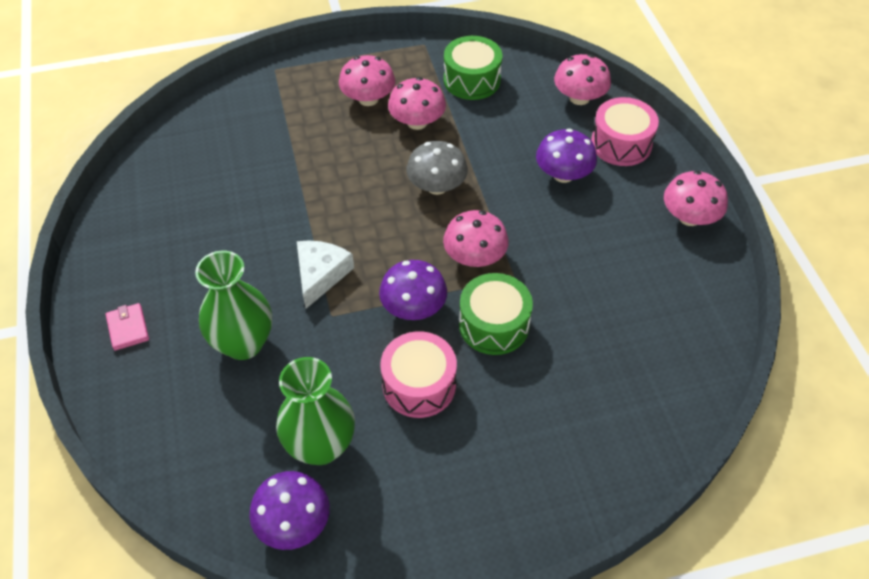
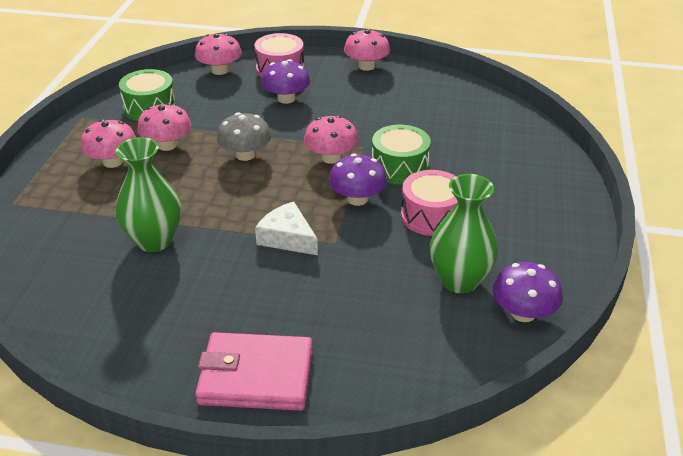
camera: 65 degrees left, 15 degrees down
(128, 328) = (256, 376): pink wallet -> pink wallet, size x2.19
(243, 343) = (328, 300): green vase -> green vase (154, 240)

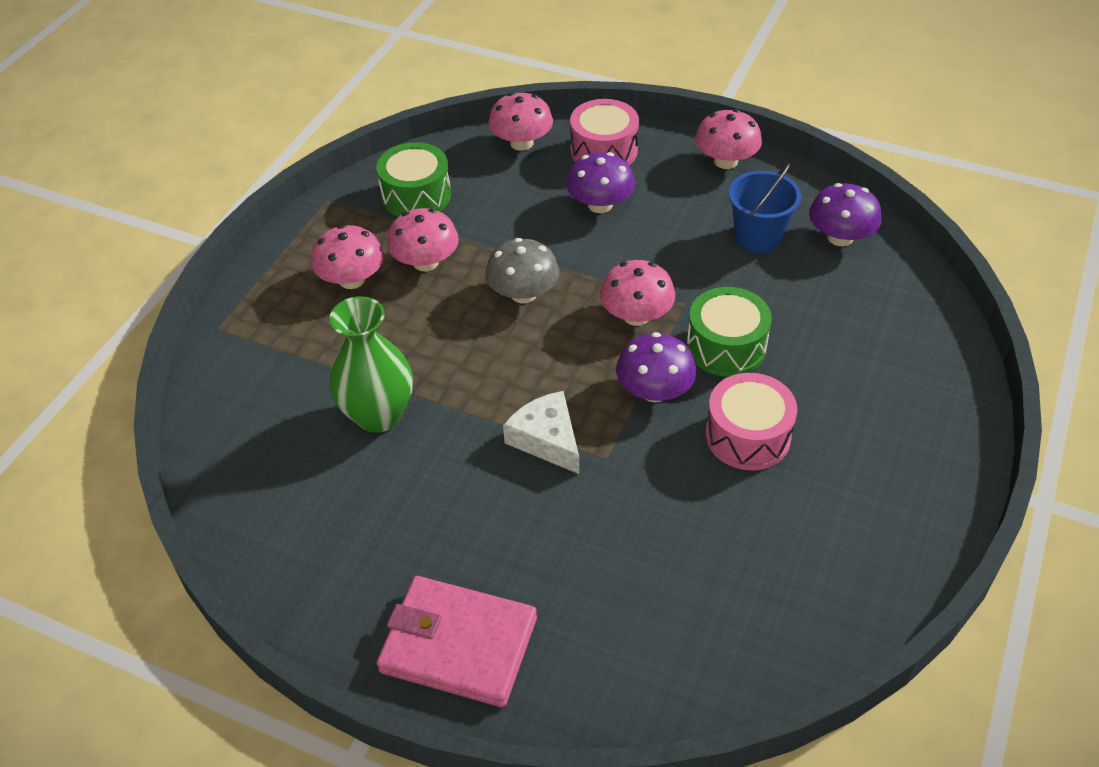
camera: 15 degrees right, 10 degrees up
(401, 104) = (758, 236): none -> blue bucket
(459, 280) = (757, 548): green vase -> none
(523, 313) = (829, 616): purple mushroom -> purple mushroom (840, 237)

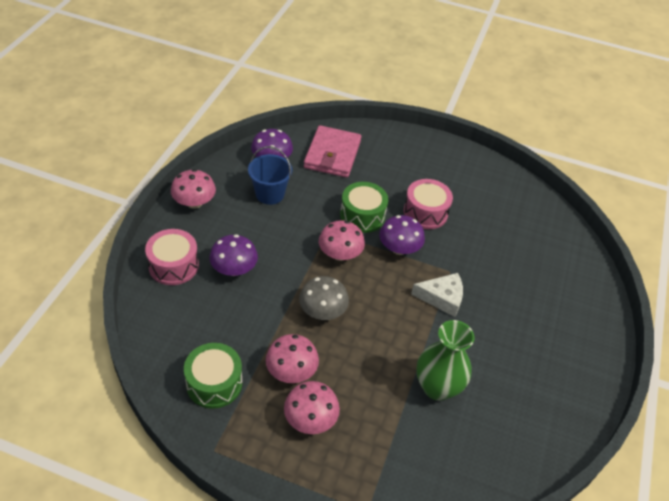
camera: 100 degrees left, 0 degrees up
(458, 645) = (582, 334): pink wallet -> pink wallet (332, 154)
(521, 143) = (156, 315): pink mushroom -> none
(546, 439) = (442, 298): white cheese -> white cheese turned 135 degrees counterclockwise

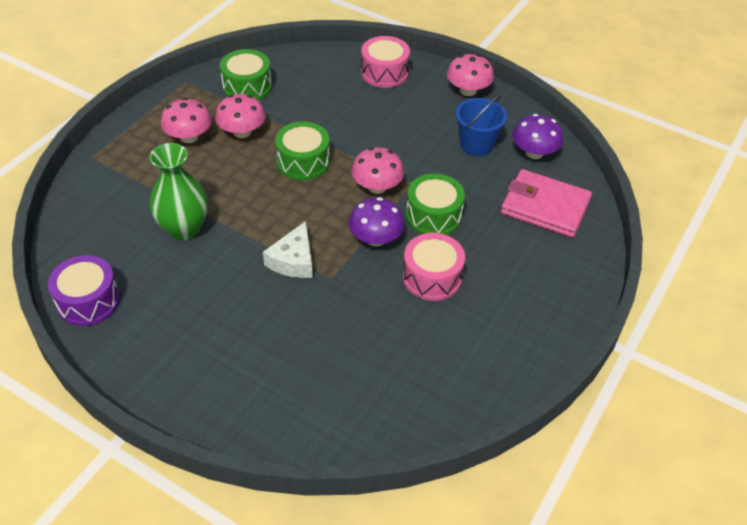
camera: 105 degrees right, 0 degrees up
(234, 269) = (372, 109): purple mushroom -> none
(322, 311) = (303, 162): grey mushroom -> green drum
(546, 439) = (88, 301): none -> purple drum

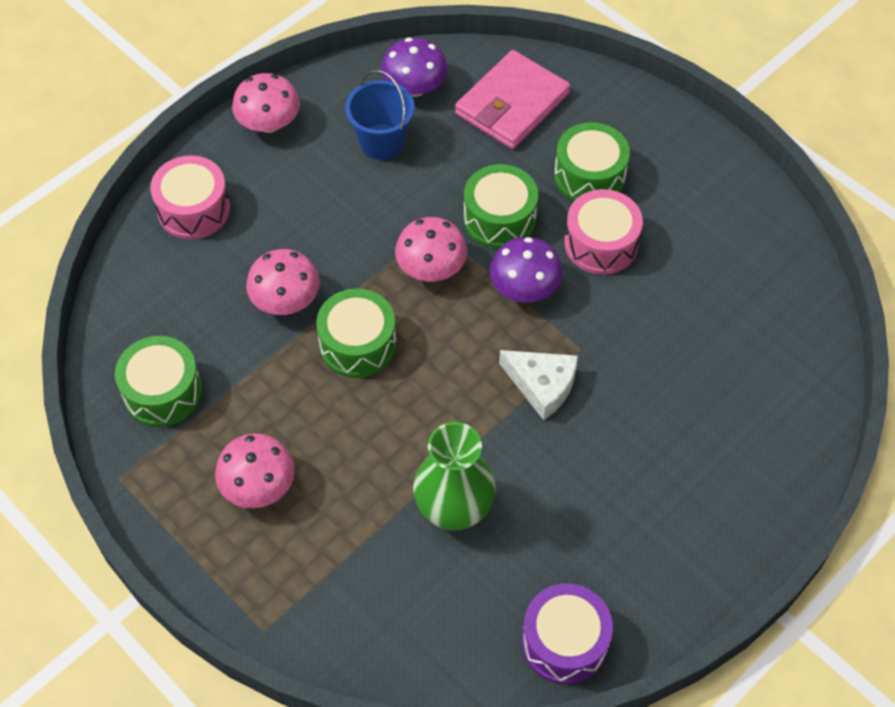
camera: 75 degrees left, 10 degrees up
(242, 132) = (269, 412): pink mushroom -> pink mushroom (286, 300)
(495, 262) = (589, 176): none -> green drum

